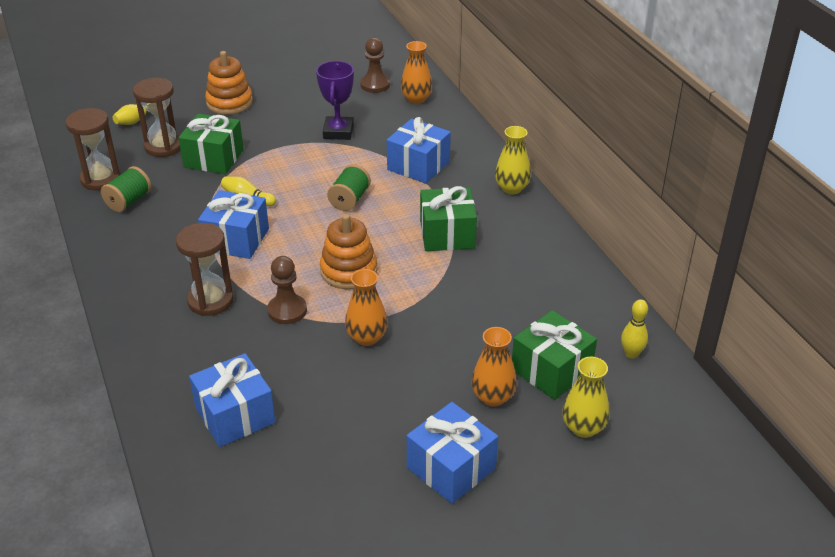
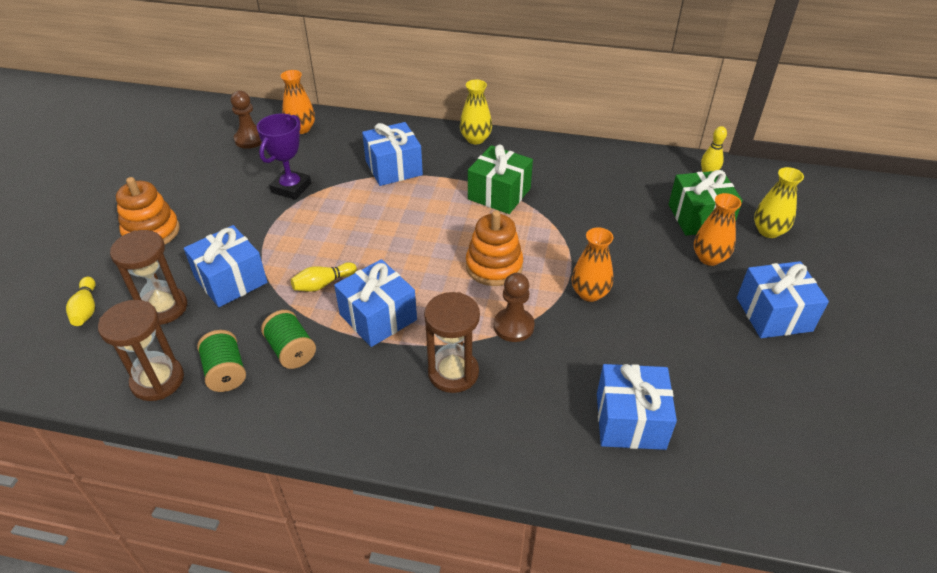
camera: 55 degrees left, 5 degrees up
(214, 158) = (231, 280): green gift -> blue gift
(338, 132) = (291, 188): purple trophy -> purple trophy turned 75 degrees clockwise
(349, 200) = (397, 224): green spool -> green spool (291, 350)

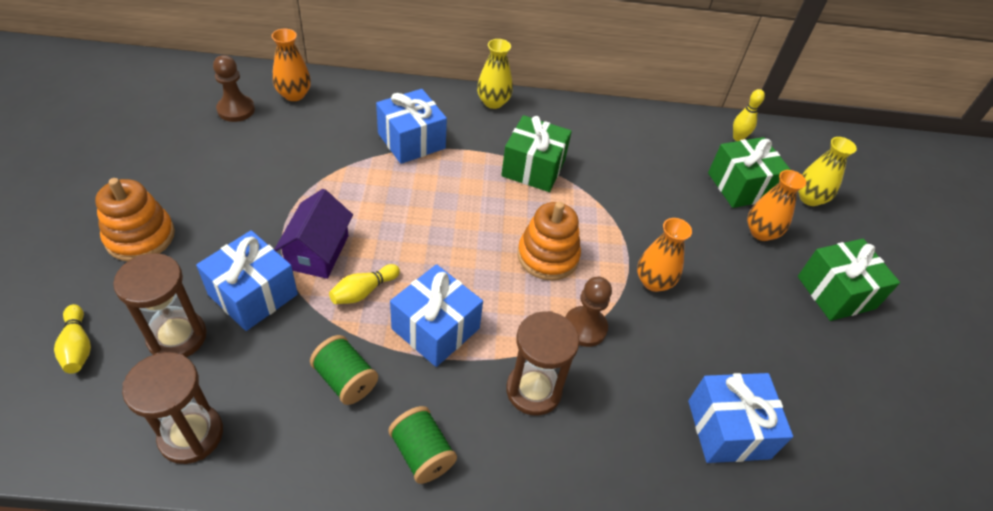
camera: 15 degrees left, 5 degrees up
(226, 372) = (273, 415): green spool -> green spool (422, 453)
(291, 188) = (299, 171): purple trophy -> none
(292, 251) = (318, 252): none -> purple house
(774, 314) = (836, 292): blue gift -> green gift

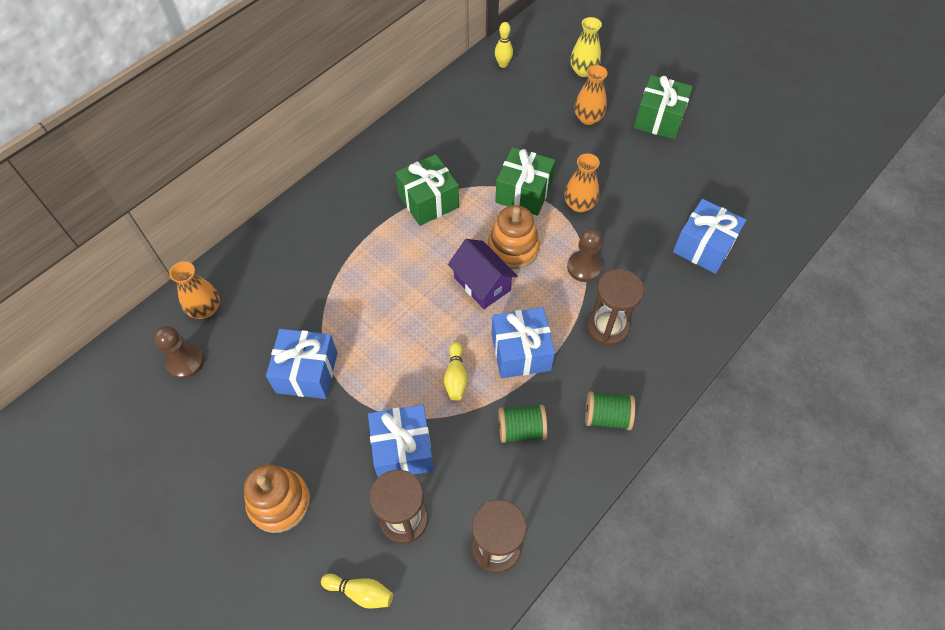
camera: 45 degrees left, 10 degrees up
(318, 252) = (396, 385): purple house -> purple house (482, 284)
(411, 141) = (334, 259): blue gift -> blue gift (307, 372)
(493, 102) = (339, 180): yellow vase -> none
(741, 186) = (544, 97): green gift -> green gift (523, 192)

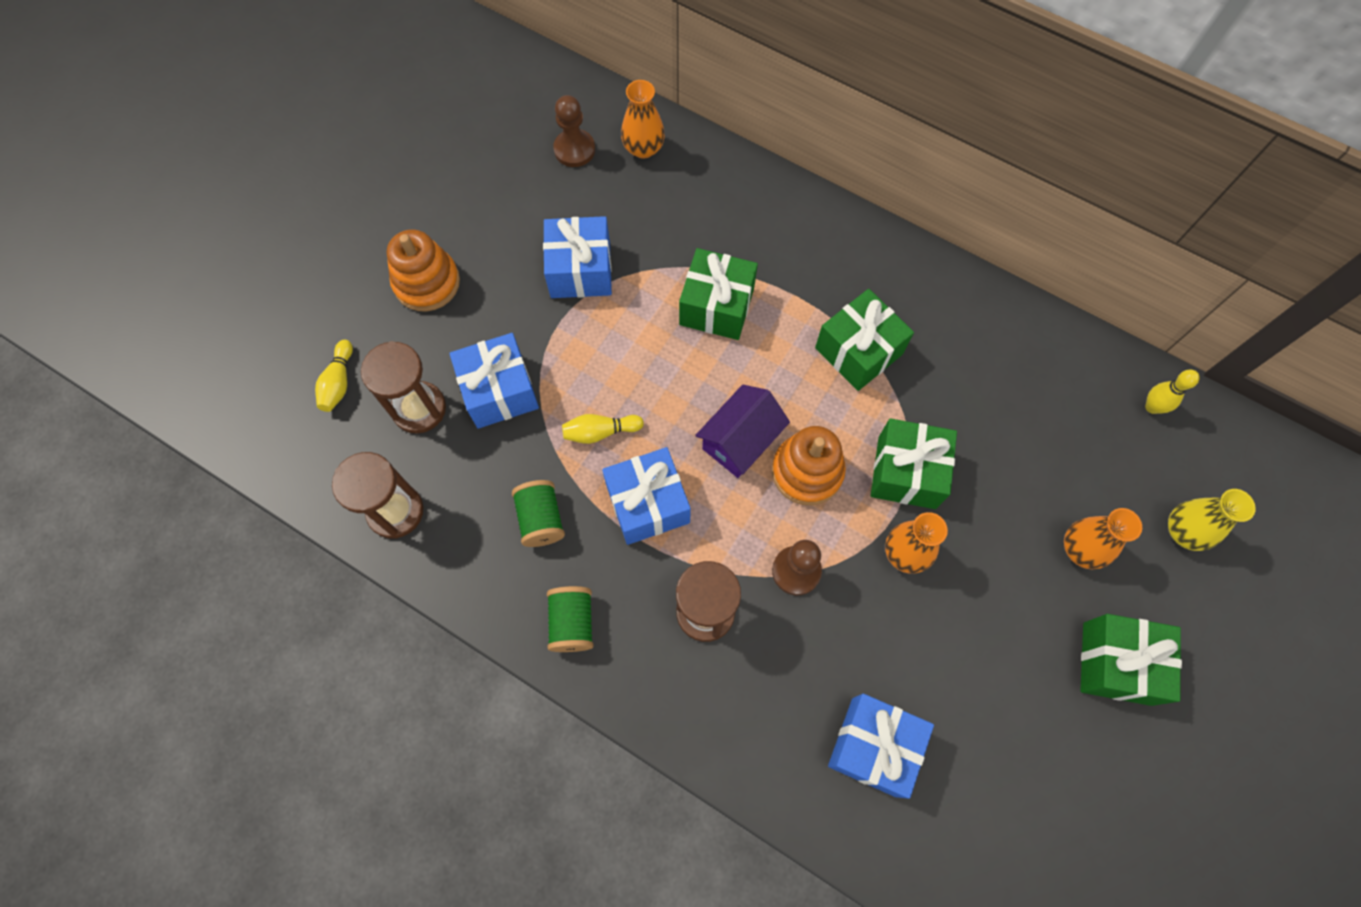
camera: 80 degrees right, 10 degrees up
(368, 281) = (716, 306): none -> green gift

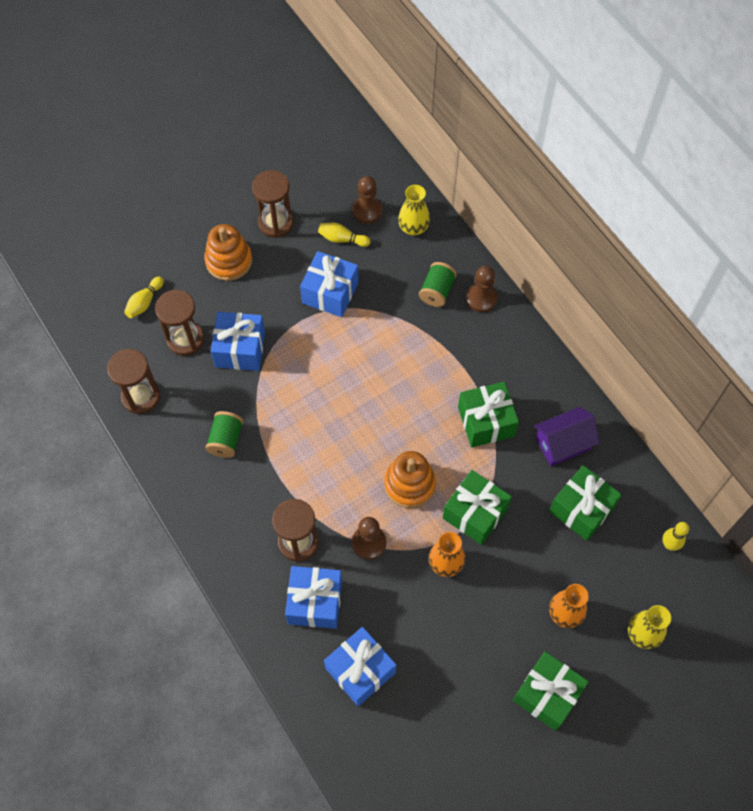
camera: 25 degrees right, 5 degrees down
(464, 209) = (276, 223): none -> brown hourglass
(572, 622) = (213, 511): green spool -> green spool (437, 291)
(600, 432) = (290, 402): yellow bowling pin -> yellow bowling pin (342, 239)
(643, 148) = (413, 228): orange vase -> yellow vase
(647, 504) = (297, 459): blue gift -> blue gift (315, 602)
(716, 306) = (407, 353): green gift -> green gift (581, 509)
(740, 441) = (376, 446): purple house -> purple house (563, 443)
(771, 202) = (481, 298): none -> brown pawn

